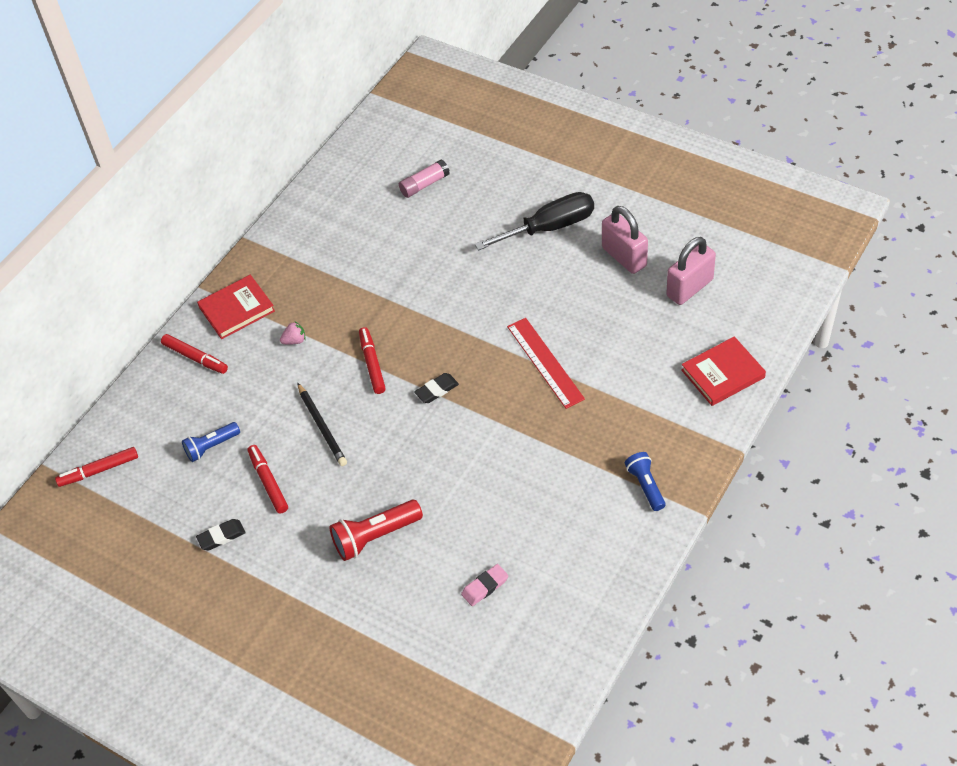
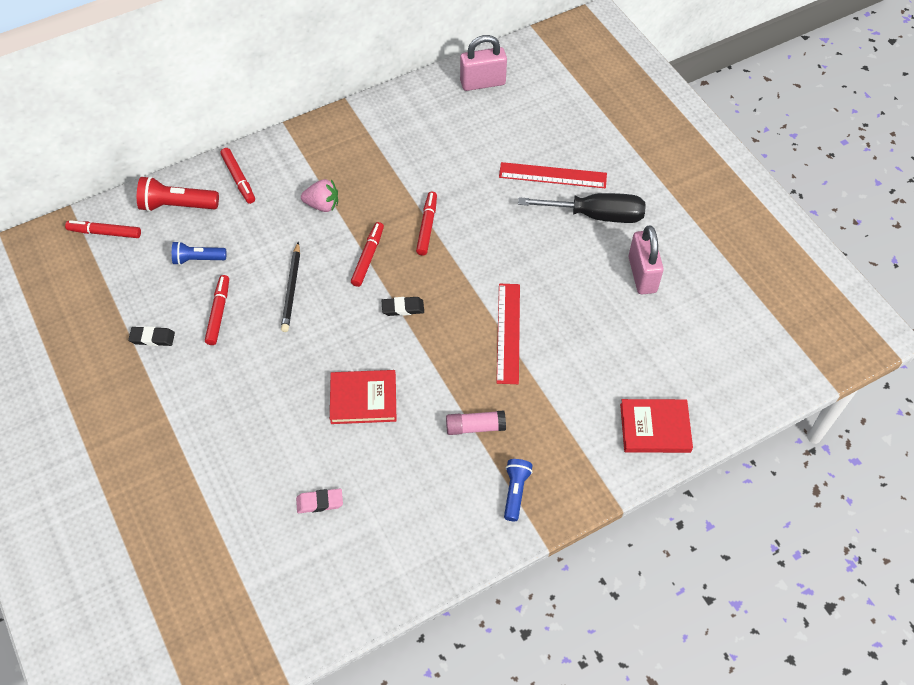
camera: 25 degrees right, 5 degrees up
(237, 309) = (297, 155): red book -> red book (363, 399)
(295, 340) = (322, 205): pink strawberry -> pink strawberry, size x1.54
(375, 536) = (265, 406): red flashlight -> red flashlight (177, 205)
(406, 311) = (427, 226): none -> red marker
(424, 184) = (518, 125): pink glue stick -> pink glue stick (475, 427)
(487, 213) = (552, 175): none -> red ruler
(689, 288) = (680, 333): pink padlock -> pink padlock (482, 83)

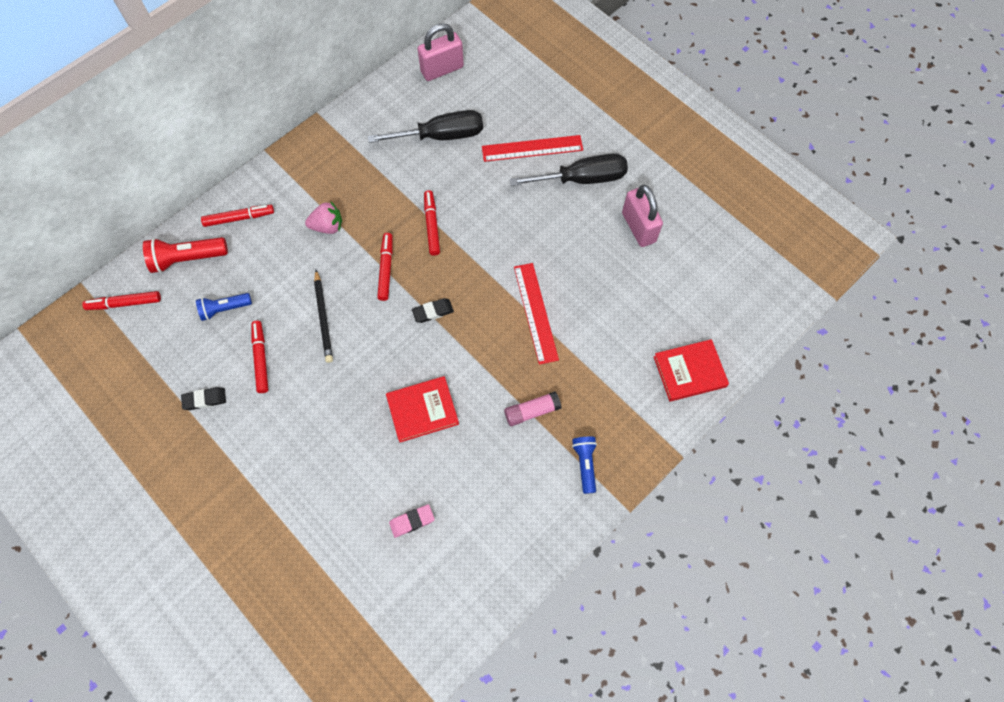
camera: 15 degrees left, 10 degrees up
(238, 179) = (239, 218): red marker -> red marker turned 60 degrees counterclockwise
(463, 145) = (441, 136): none -> black screwdriver

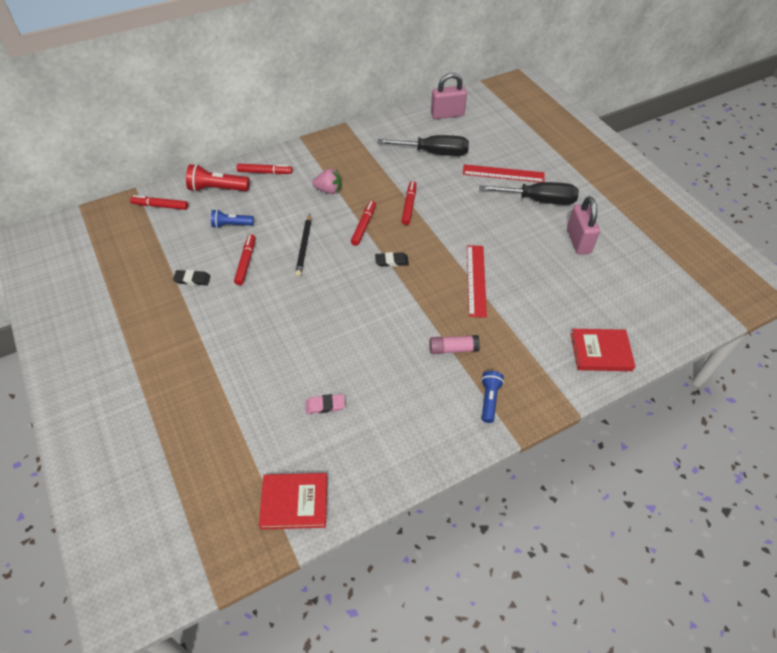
camera: 15 degrees right, 15 degrees down
(422, 410) = (361, 326): red book -> red book (294, 502)

